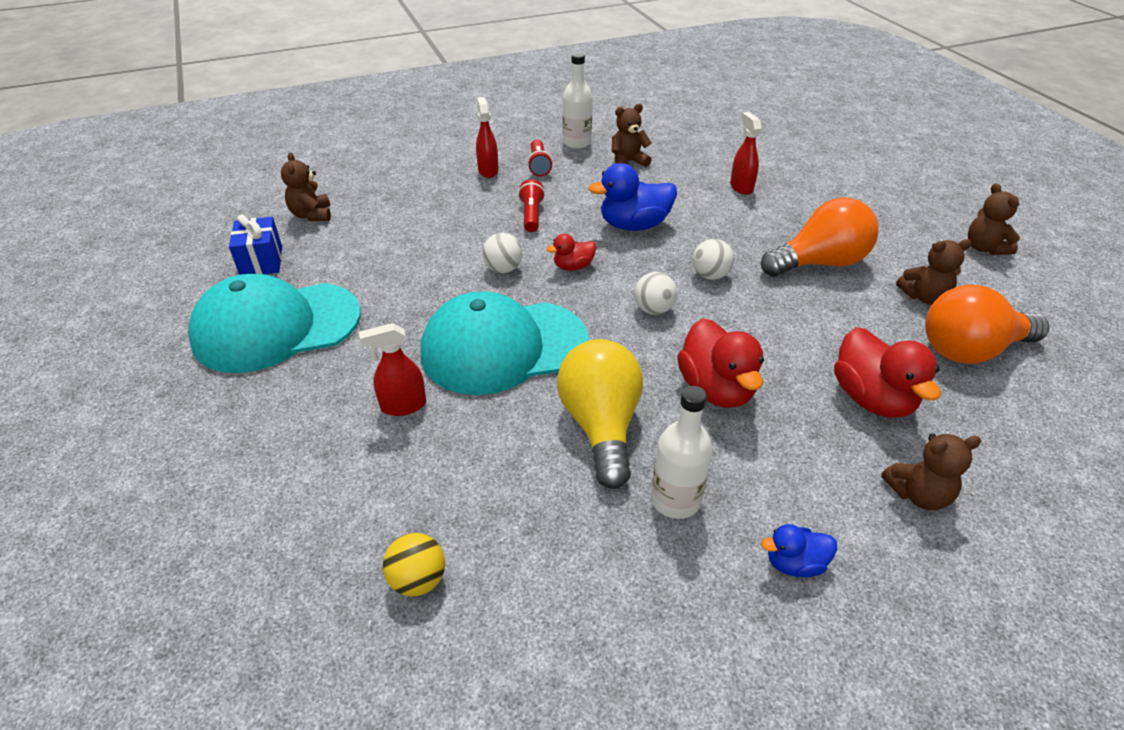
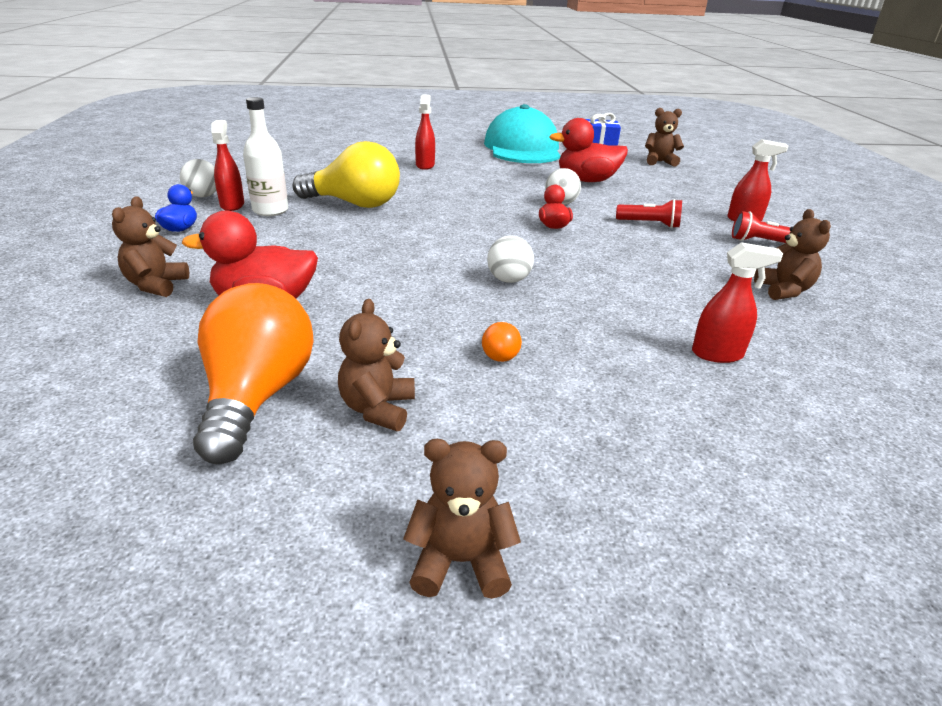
camera: 105 degrees right, 10 degrees down
(418, 580) = (300, 157): yellow ball -> none
(503, 347) = (460, 191): turquoise cap -> none
(576, 143) = (833, 270): white bottle -> none
(634, 225) = (621, 264): blue duck -> none
(653, 309) = (469, 243): white ball -> white ball (203, 196)
(684, 554) = (232, 205): none -> red spray bottle
(716, 389) = (349, 244): red duck -> red duck (586, 180)
(819, 263) = (499, 353): orange light bulb -> orange light bulb, size x0.41

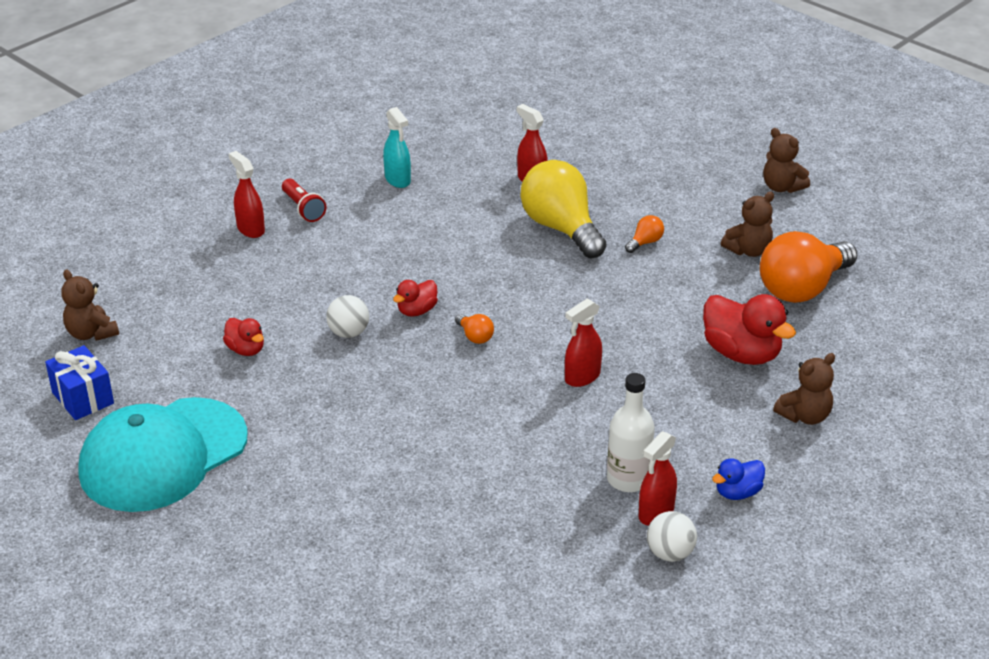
camera: 130 degrees left, 5 degrees up
(355, 204) = (535, 444): yellow light bulb -> yellow light bulb (561, 228)
(425, 165) = (350, 483): red spray bottle -> red spray bottle (582, 377)
(490, 229) = (475, 336): none -> orange light bulb
(508, 280) = (552, 283): white ball -> none
(586, 180) = (246, 350): red duck -> red duck, size x0.54
(649, 224) = (336, 268): red flashlight -> none
(783, 290) = (398, 180): brown teddy bear -> turquoise spray bottle

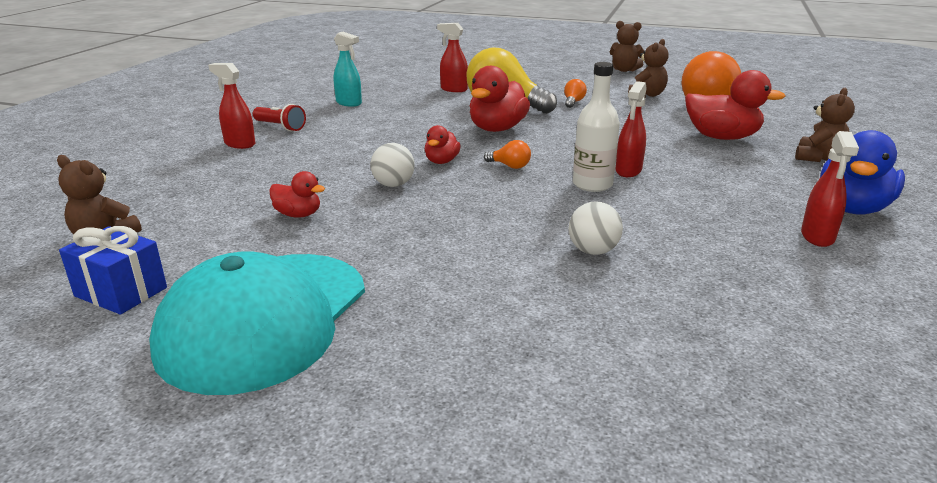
camera: 25 degrees left, 10 degrees down
(515, 271) = (497, 129): none -> red duck
(628, 479) = (759, 221): white bottle -> white bottle (592, 185)
(670, 553) = (875, 261): white ball -> white ball (593, 251)
(737, 492) = (852, 208): blue duck -> blue duck, size x1.84

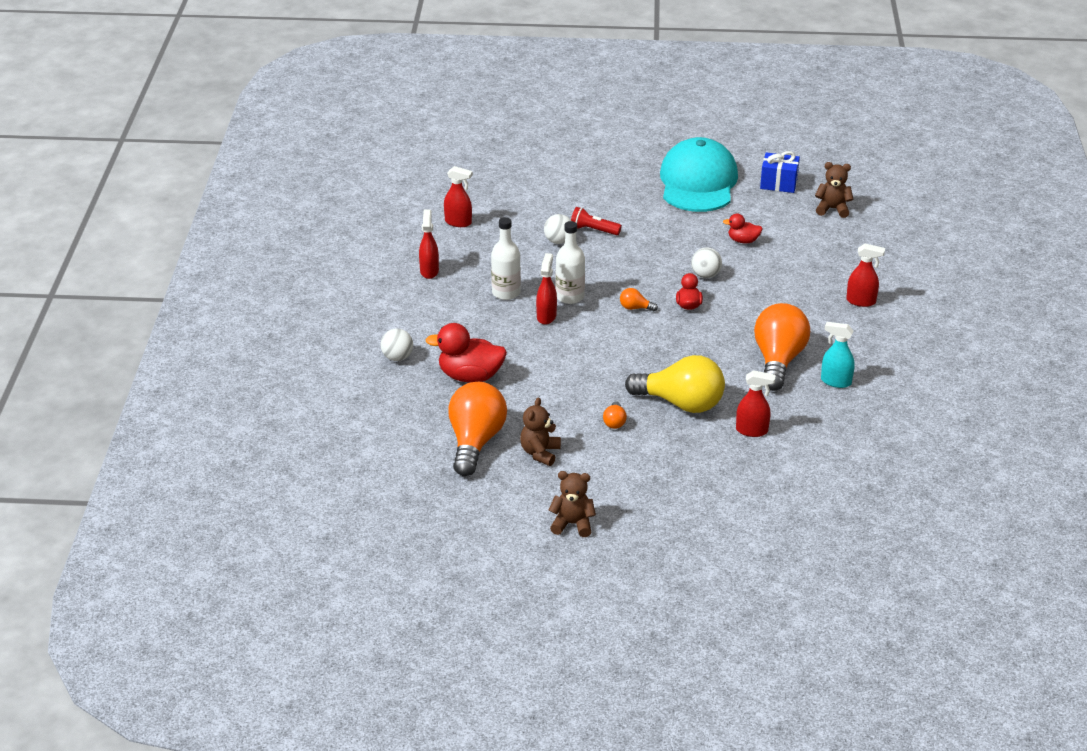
camera: 165 degrees right, 10 degrees up
(280, 127) = (856, 330): red flashlight -> red flashlight (593, 230)
(386, 118) = (778, 360): none -> orange light bulb
(497, 129) = (668, 358): red duck -> none
(684, 198) = (506, 292): none -> white bottle
(792, 309) = (458, 222): none -> red spray bottle
(818, 158) = (397, 357): brown teddy bear -> white ball
(852, 208) = (397, 300): blue duck -> none

